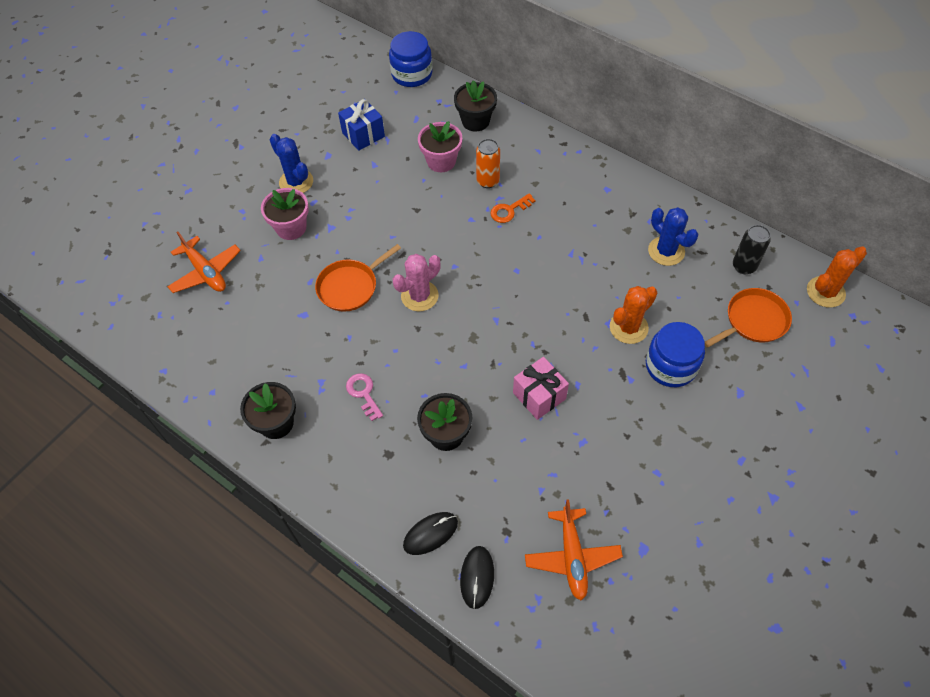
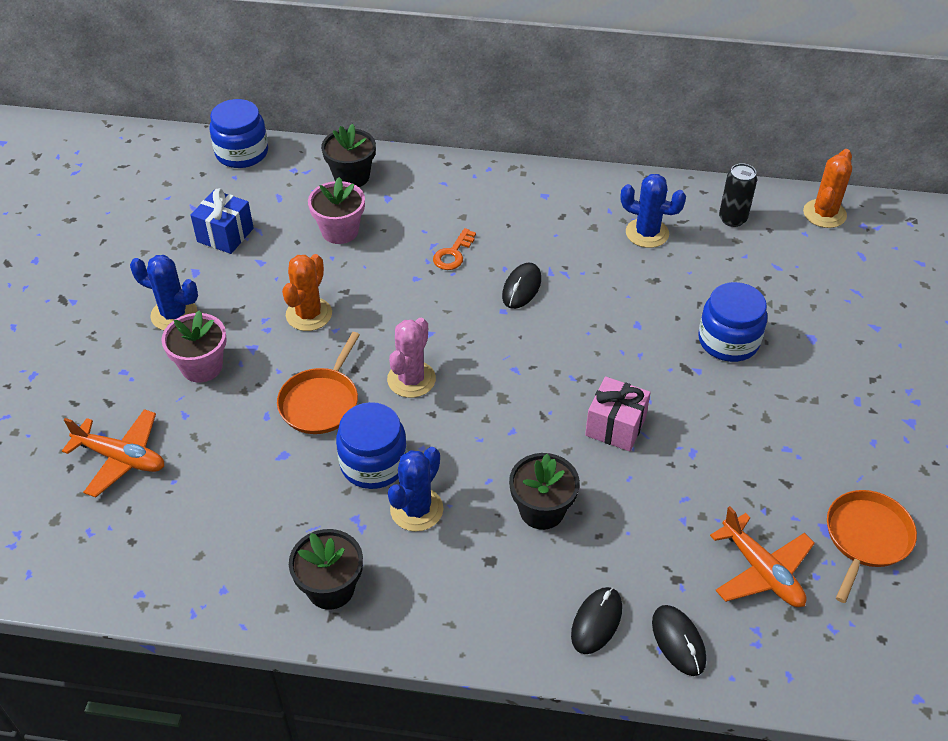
camera: 30 degrees left, 10 degrees down
(356, 347) = (373, 463): none -> blue jar
(363, 394) = (416, 509): pink key -> blue cactus
(488, 181) = (408, 233): orange can -> none
(541, 257) = (521, 288): none -> black mouse
(628, 327) = (661, 321): orange cactus -> orange cactus (309, 314)
(753, 321) = (777, 266): orange pan -> orange pan (866, 538)

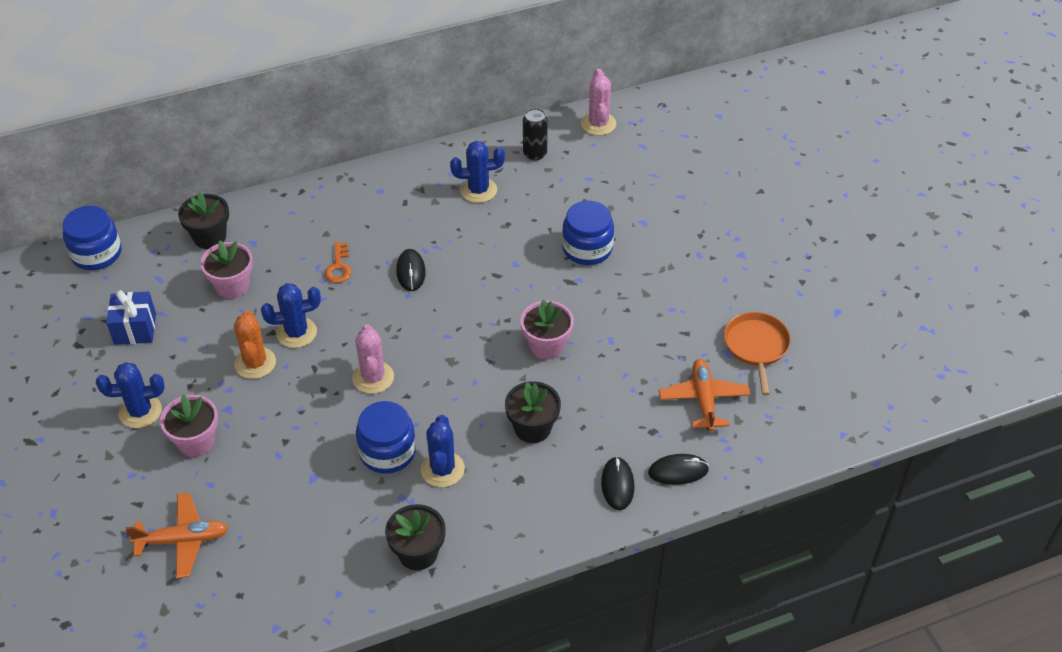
camera: 30 degrees left, 0 degrees up
(321, 402) = (314, 425): orange pan -> none
(368, 301) = (296, 333): none -> blue cactus
(615, 426) = (546, 346): pink gift -> pink flower pot
(678, 641) = (678, 471): black mouse -> black mouse turned 45 degrees counterclockwise
(761, 571) = (703, 400): orange plane -> orange plane turned 120 degrees counterclockwise
(824, 214) = (598, 124): orange cactus -> pink cactus

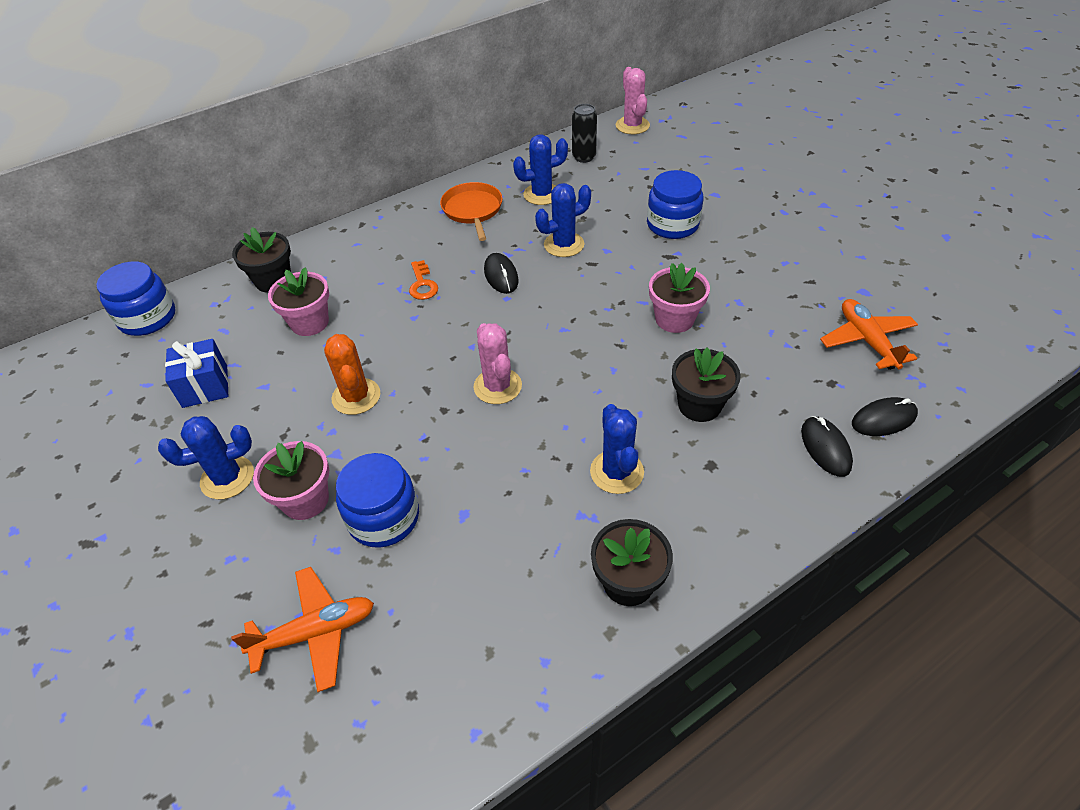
camera: 10 degrees left, 0 degrees up
(296, 333) = (395, 356): blue cactus -> blue cactus (564, 245)
(387, 452) = (544, 465): blue jar -> blue jar (383, 517)
(756, 347) = (889, 281): orange pan -> orange pan (473, 210)

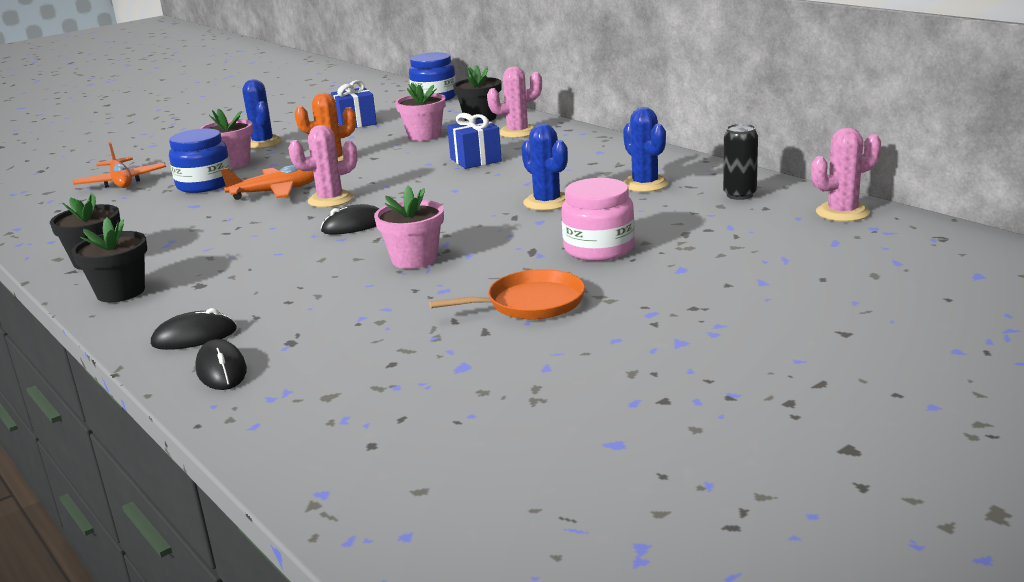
camera: 85 degrees right, 25 degrees down
(348, 255) = (517, 132): none -> pink cactus
(422, 284) = (476, 160): orange key -> blue gift
(473, 210) = (603, 162): orange pan -> orange pan (530, 303)
(501, 276) = (490, 184): black mouse -> black mouse (354, 225)
(617, 472) = (210, 249): blue cactus -> none
(672, 225) = (599, 249): blue jar -> pink jar
(699, 405) = (279, 277): black flower pot -> black flower pot (121, 292)
(867, 340) = (359, 365): orange plane -> orange plane (274, 192)

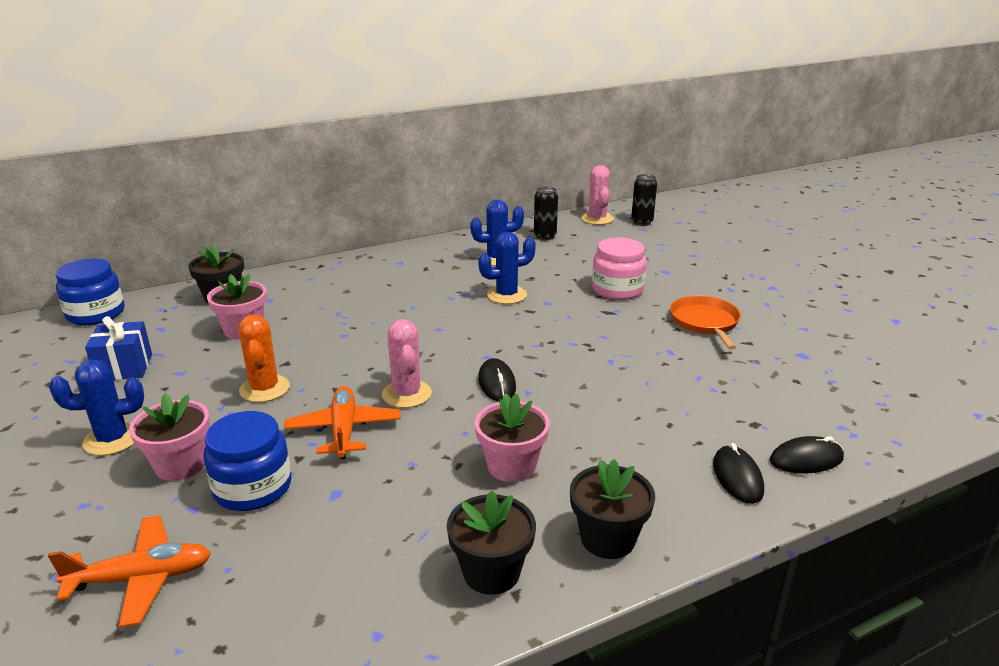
camera: 80 degrees left, 5 degrees up
(414, 259) = (601, 359): pink flower pot -> pink flower pot (511, 466)
(476, 160) = (361, 312): blue gift -> none
(517, 132) = (299, 286): pink cactus -> none
(862, 239) = (642, 222): none -> black can

